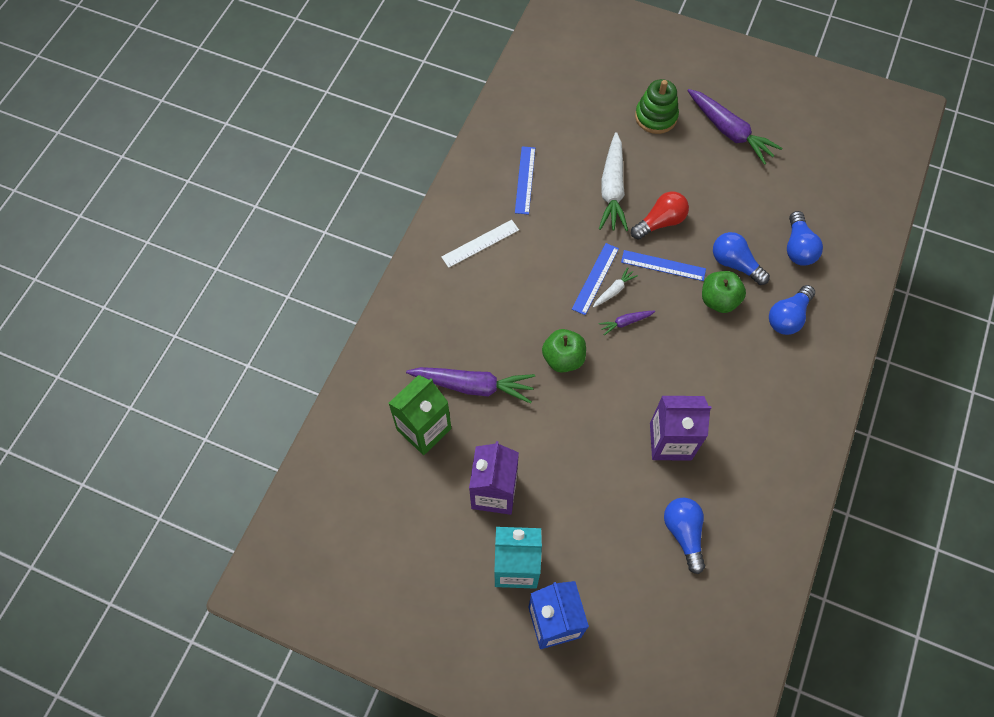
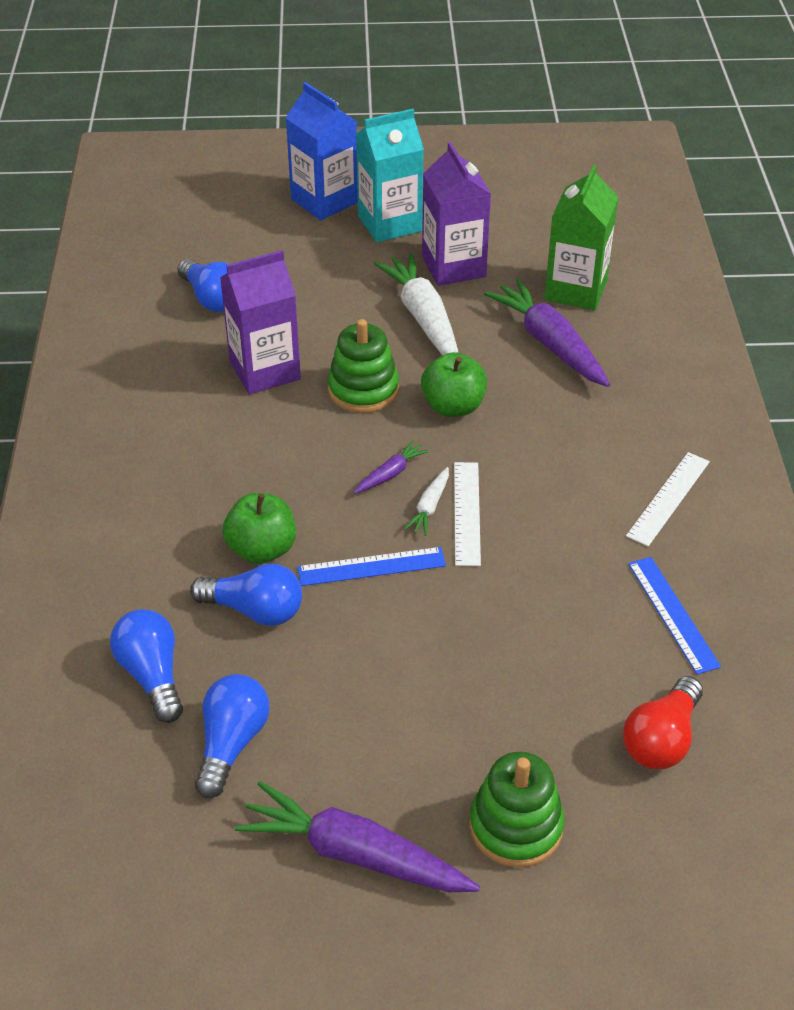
camera: 155 degrees right, 20 degrees down
(473, 386) = (549, 344): purple carrot -> purple carrot turned 75 degrees clockwise
(595, 278) = (466, 513): blue ruler -> white ruler
(612, 189) = (518, 654): white carrot -> white carrot (423, 318)
(613, 396) = (363, 389): none -> green stacking toy
(660, 222) = (408, 630): red light bulb -> red light bulb (661, 739)
(788, 317) = (143, 563): blue light bulb -> blue light bulb (231, 743)

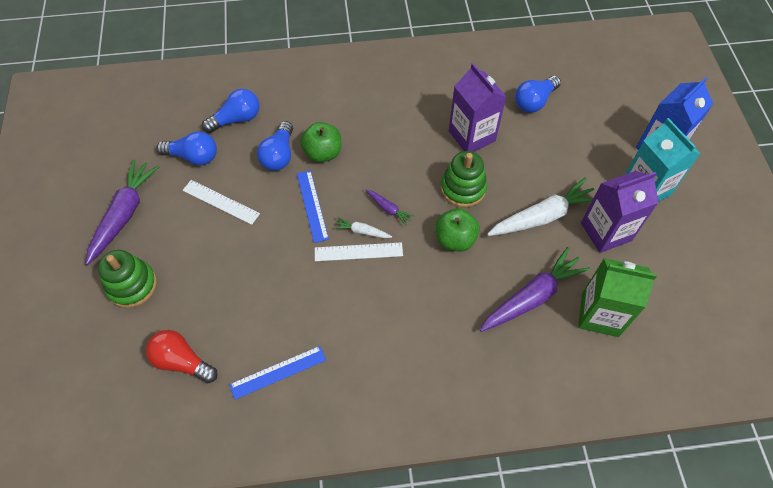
camera: 85 degrees right, 15 degrees up
(668, 498) = (382, 374): white ruler -> white ruler (221, 202)

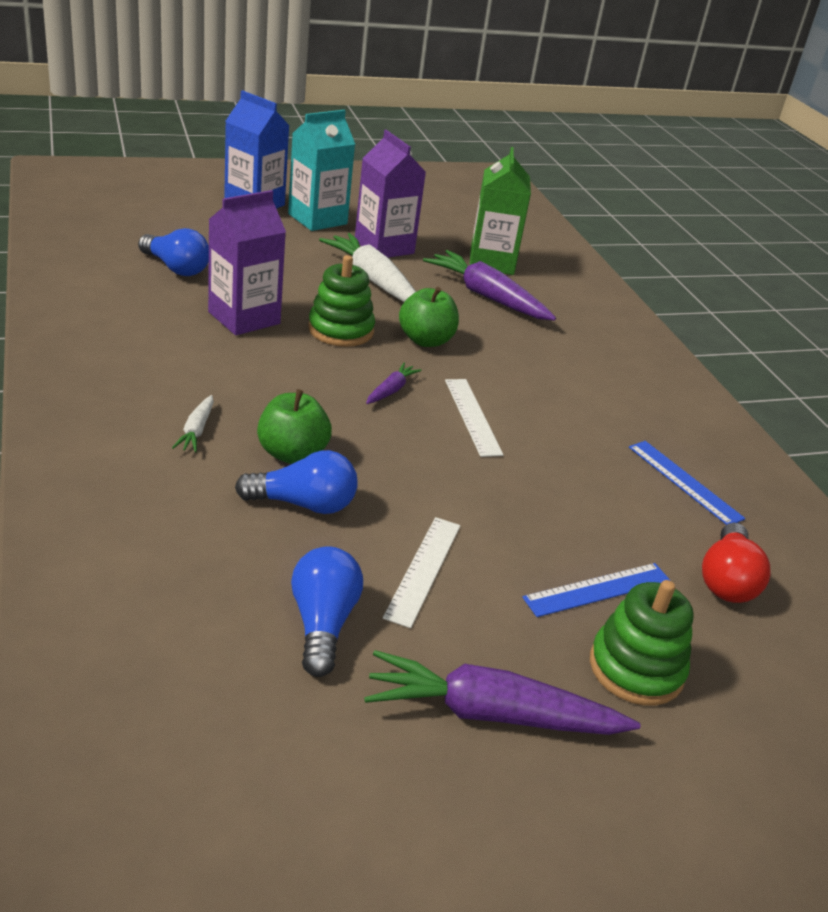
camera: 105 degrees left, 25 degrees down
(236, 119) = (215, 569): blue light bulb -> none
(312, 205) = (403, 461): blue ruler -> blue ruler (597, 589)
(362, 231) = (437, 413): white carrot -> white carrot (197, 430)

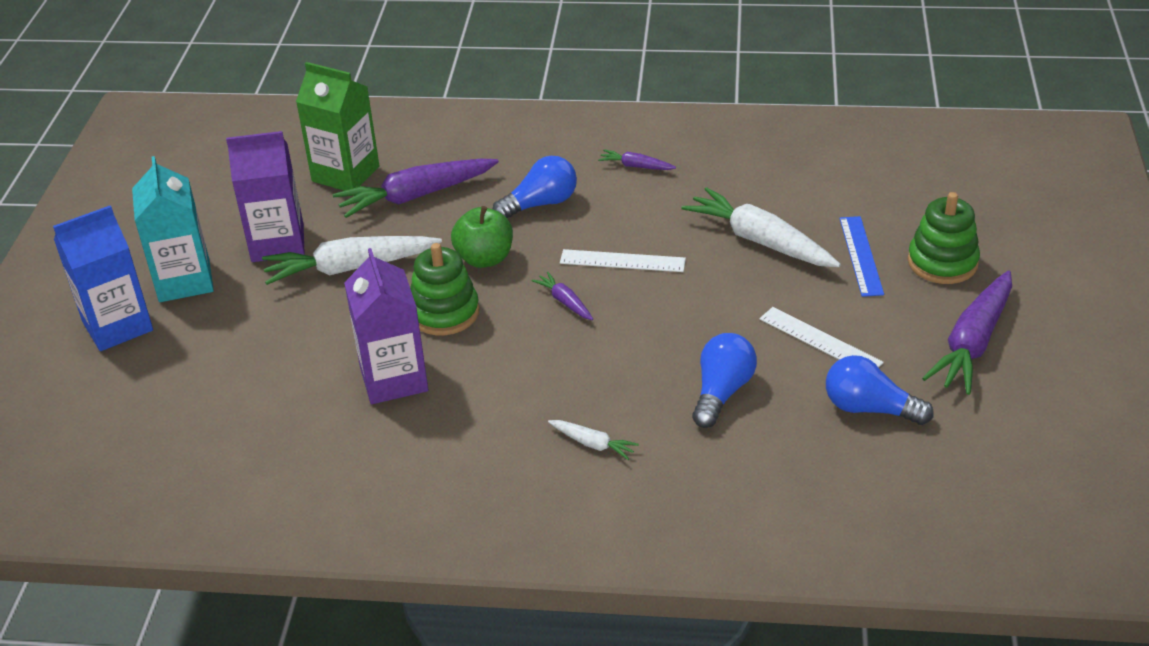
camera: 60 degrees left, 5 degrees up
(176, 268) = (258, 417): blue light bulb -> blue light bulb (540, 204)
(292, 453) = (647, 386): green apple -> none
(568, 505) = (760, 241): none -> white carrot
(627, 407) = (636, 166): none -> purple carrot
(684, 482) = (746, 170): blue ruler -> none
(727, 580) = (863, 189): red light bulb -> none

